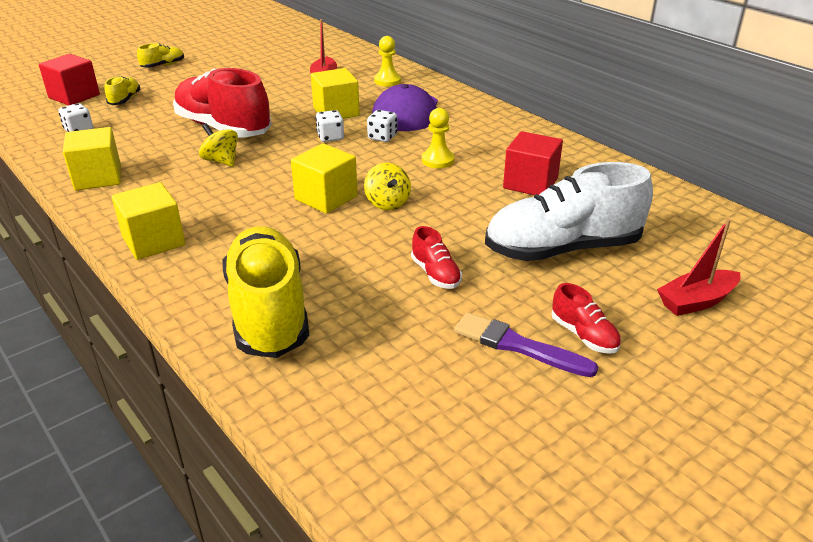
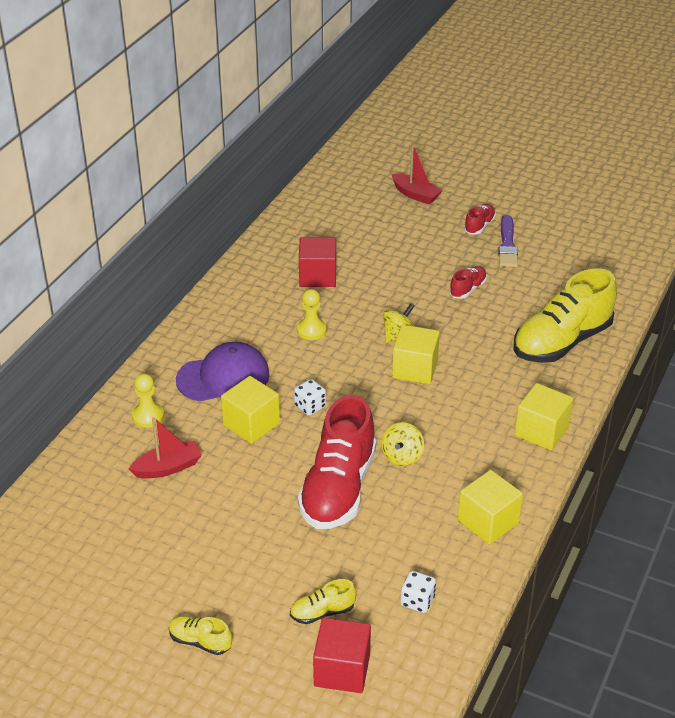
camera: 115 degrees left, 5 degrees up
(382, 137) = (288, 374): white dice -> none
(562, 249) = (398, 247): white shoe -> none

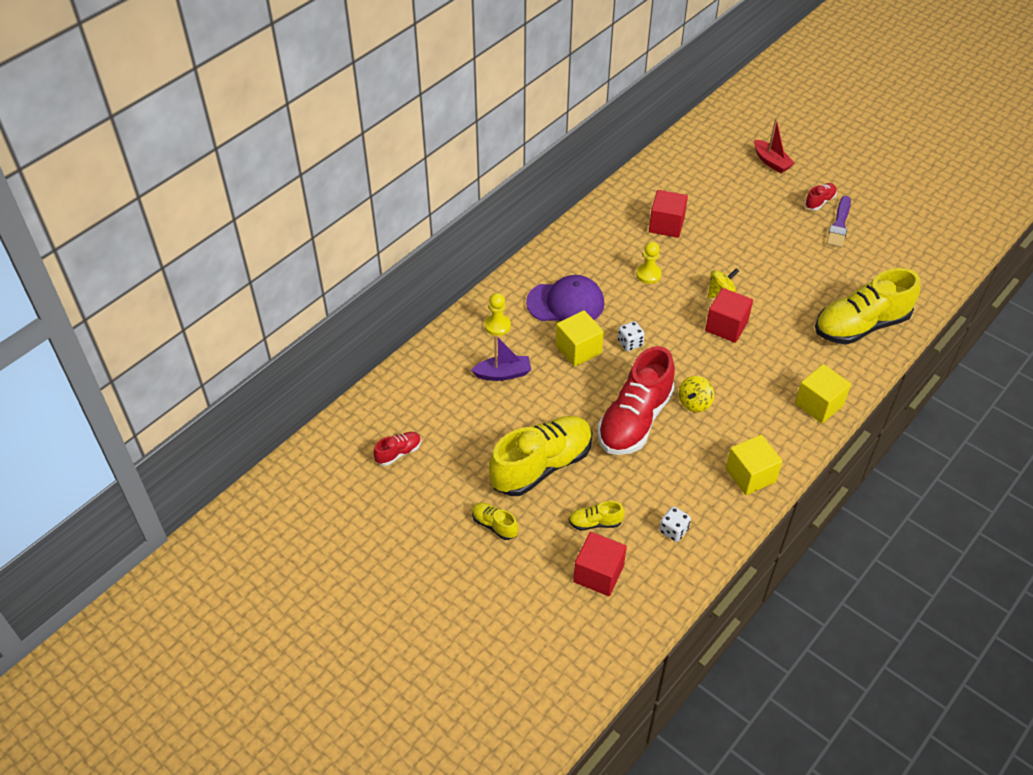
camera: 15 degrees right, 10 degrees up
(168, 468) = (503, 374): red boat -> purple boat
(240, 561) = (541, 466): none -> yellow shoe
(415, 369) = (726, 326): yellow cube -> red cube
(467, 289) = (792, 260): red shoe -> red shoe (398, 453)

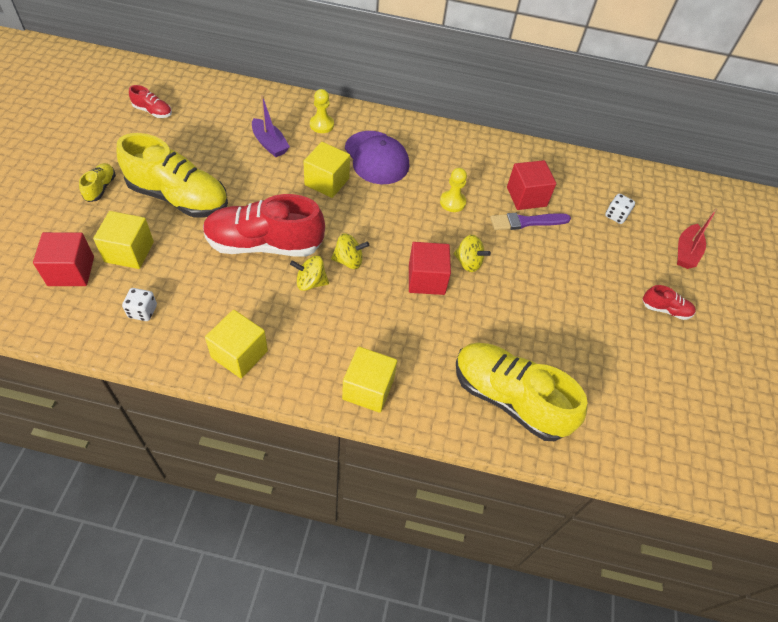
camera: 55 degrees right, 5 degrees up
(595, 522) = (129, 252): yellow shoe -> yellow cube
(630, 343) = (357, 214): white dice -> white dice (616, 216)
(682, 368) = (349, 261): none -> yellow spinning top
(839, 224) = (647, 337): purple brush -> purple brush (527, 222)

